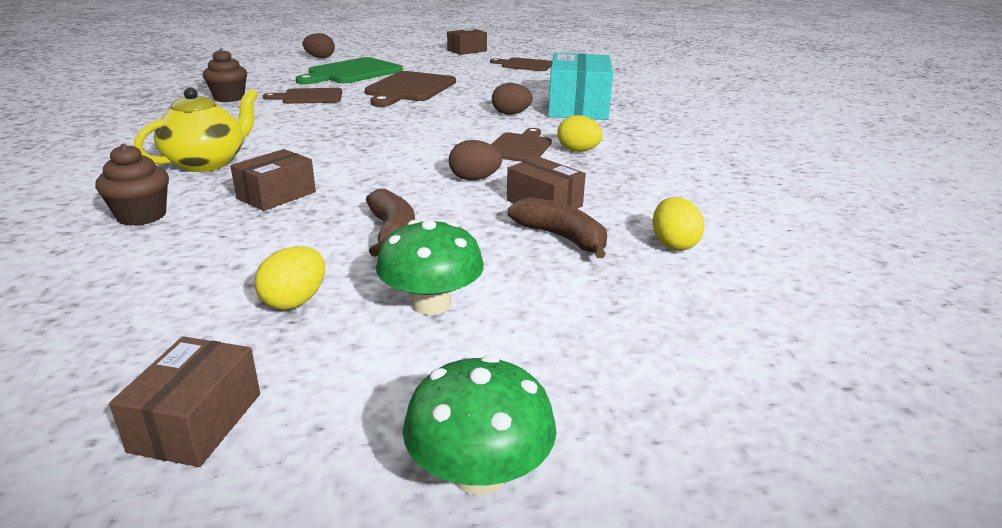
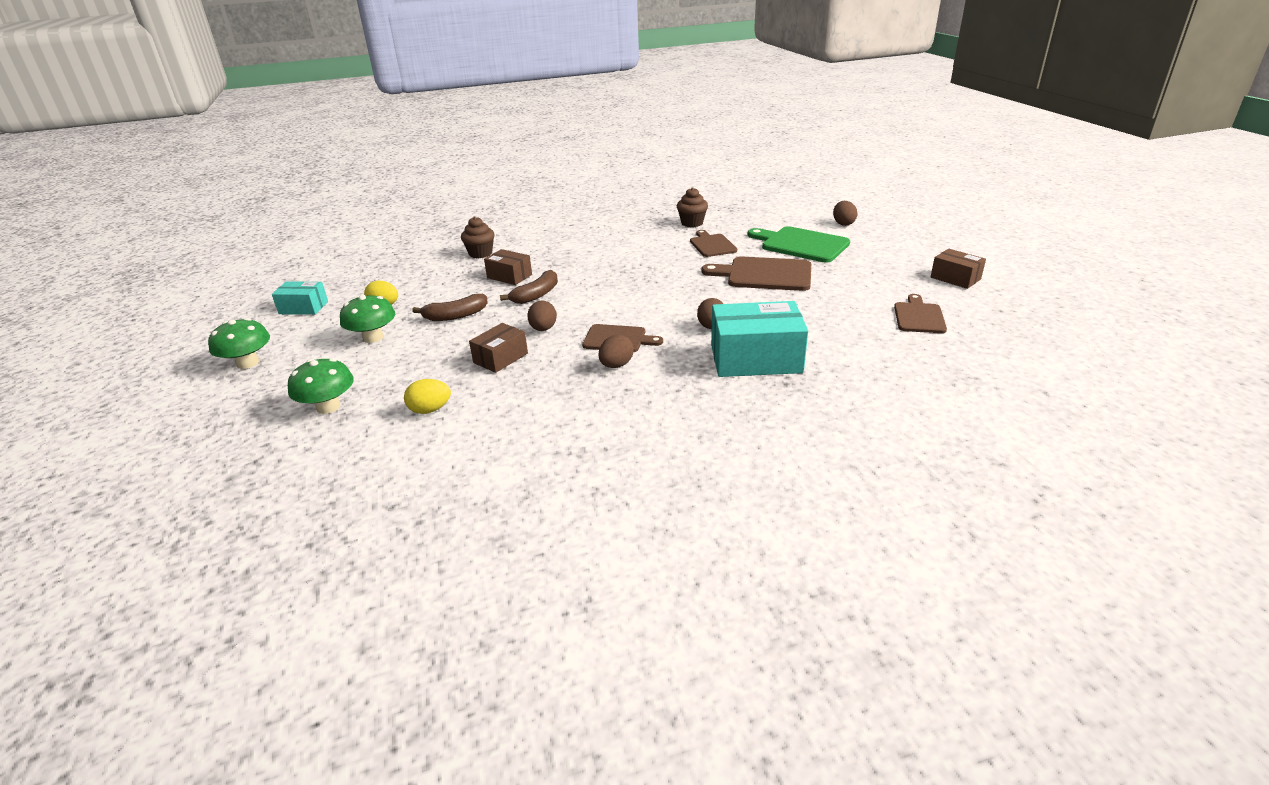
camera: 85 degrees right, 5 degrees up
(196, 422) = (303, 307): brown box -> turquoise box
(207, 163) = (557, 248): yellow teapot -> none
(561, 237) = (445, 368): brown banana -> brown banana (536, 295)
(578, 151) = (616, 365): yellow egg -> brown egg
(671, 328) = (328, 407): none -> green mushroom

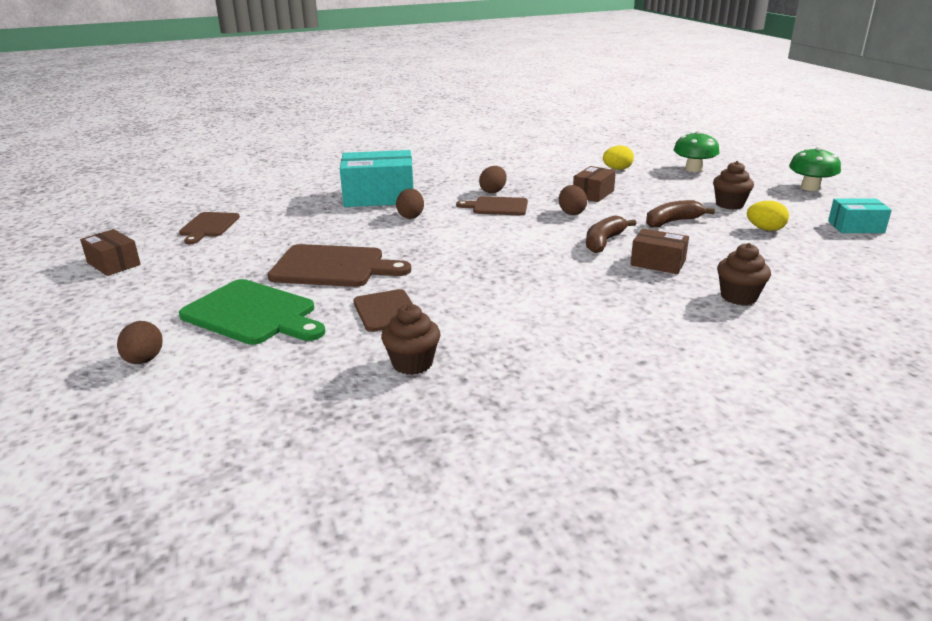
camera: 175 degrees right, 5 degrees down
(373, 337) = (729, 204): green mushroom -> brown cupcake

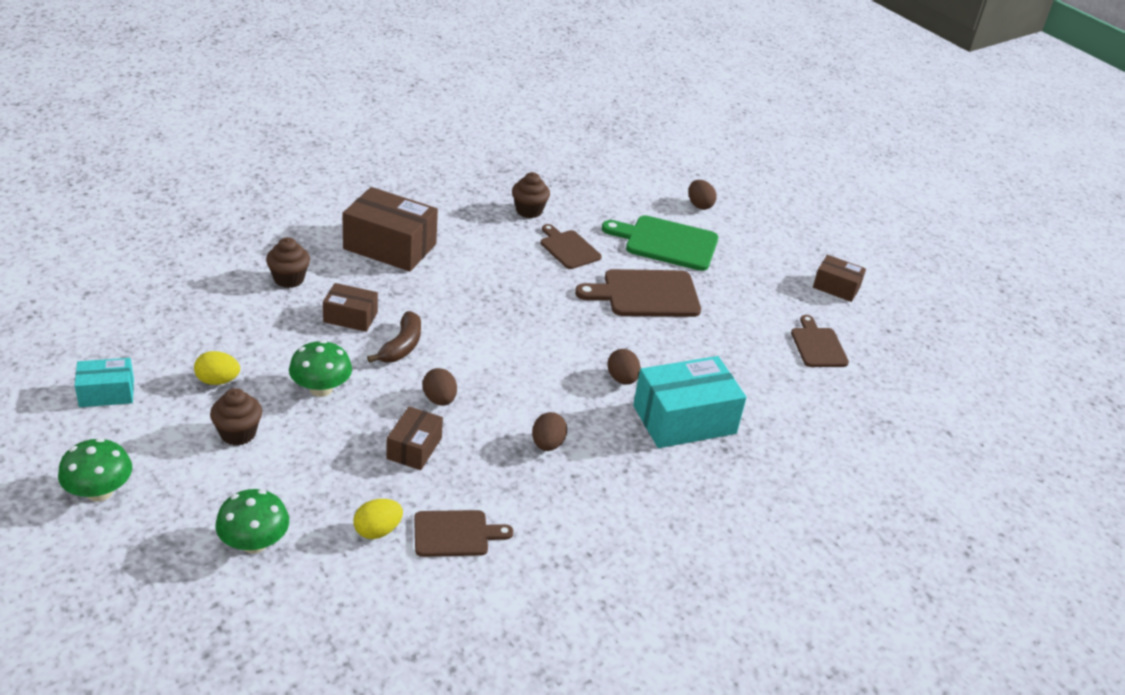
camera: 160 degrees right, 10 degrees up
(497, 207) = (531, 406): brown cutting board -> brown cutting board (455, 534)
(621, 325) = (390, 246): none -> brown box
(672, 222) = (321, 389): brown banana -> green mushroom

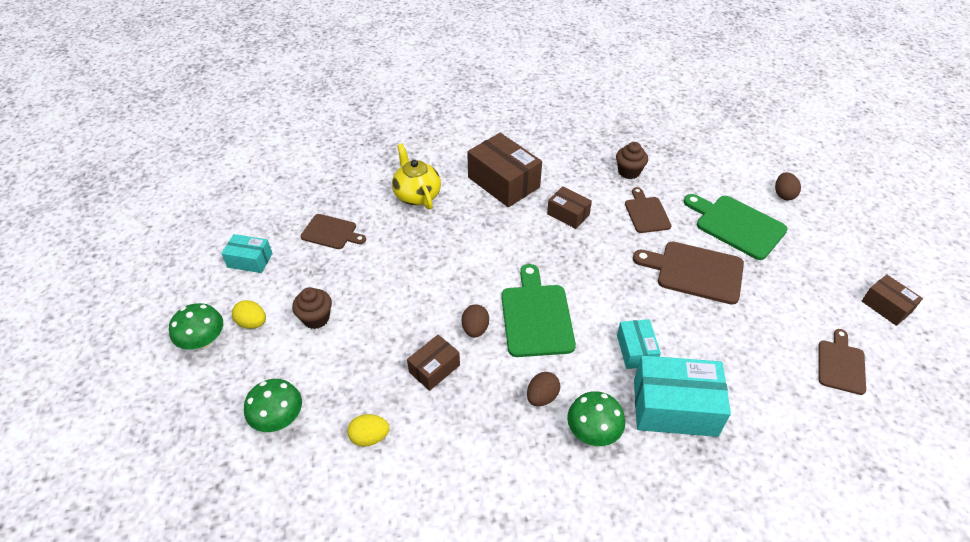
camera: 30 degrees right, 10 degrees up
(218, 381) = (325, 269): yellow egg -> yellow egg (252, 323)
(289, 279) = (417, 195): brown cupcake -> yellow teapot
(321, 389) = (392, 295): green mushroom -> green mushroom (593, 431)
(350, 317) = (444, 237): brown box -> brown box (568, 214)
(402, 346) = (470, 272): brown banana -> none
(455, 534) = (427, 460): brown cutting board -> brown cutting board (331, 232)
(501, 372) = (536, 316): none -> green cutting board
(622, 379) = (636, 350): brown egg -> turquoise box

